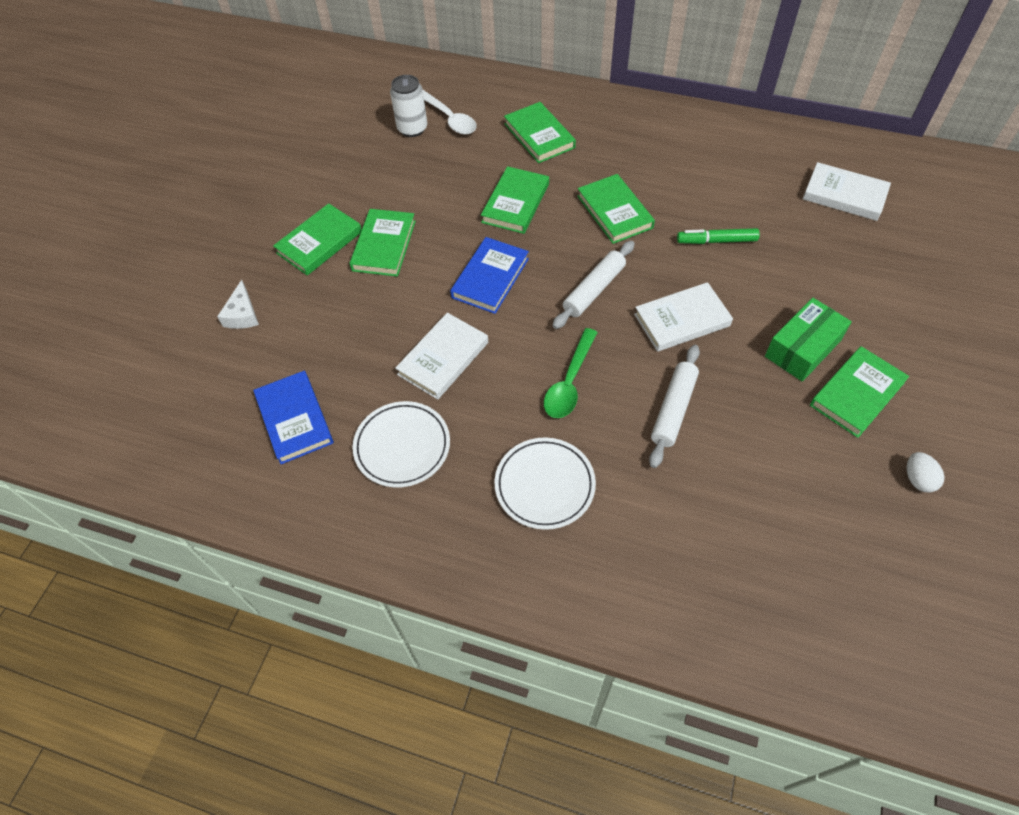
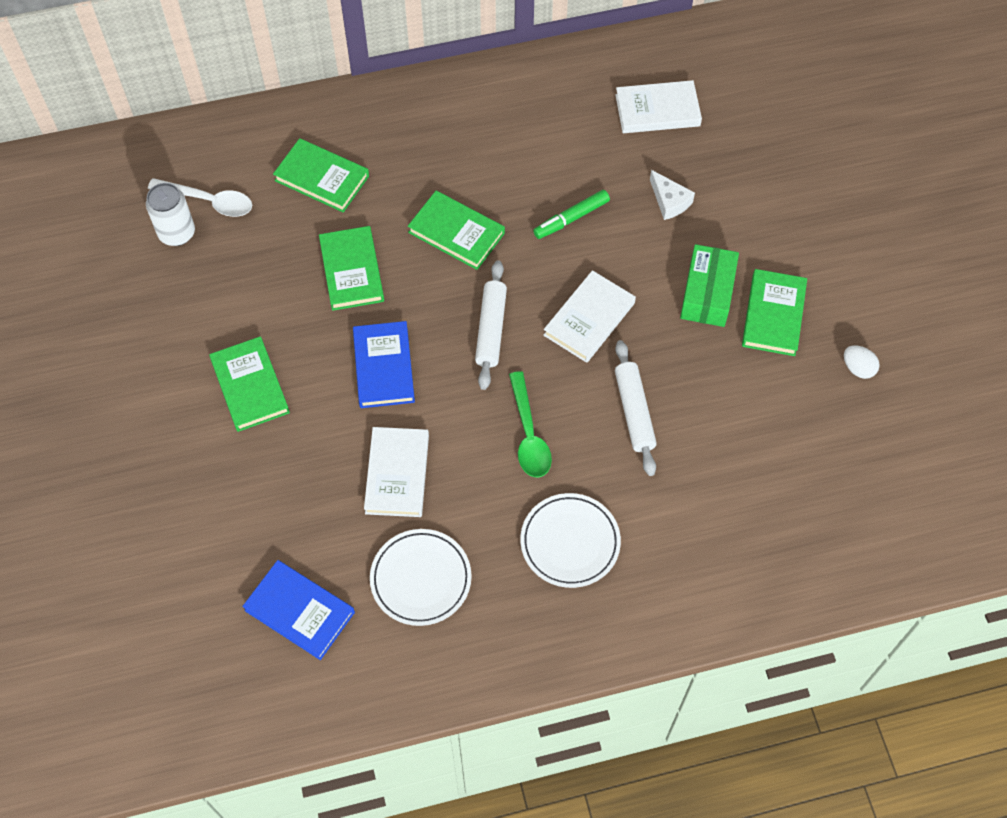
camera: 35 degrees left, 5 degrees up
(242, 314) = (159, 537): white cheese -> white cheese (669, 201)
(319, 242) = (178, 417): green book -> none

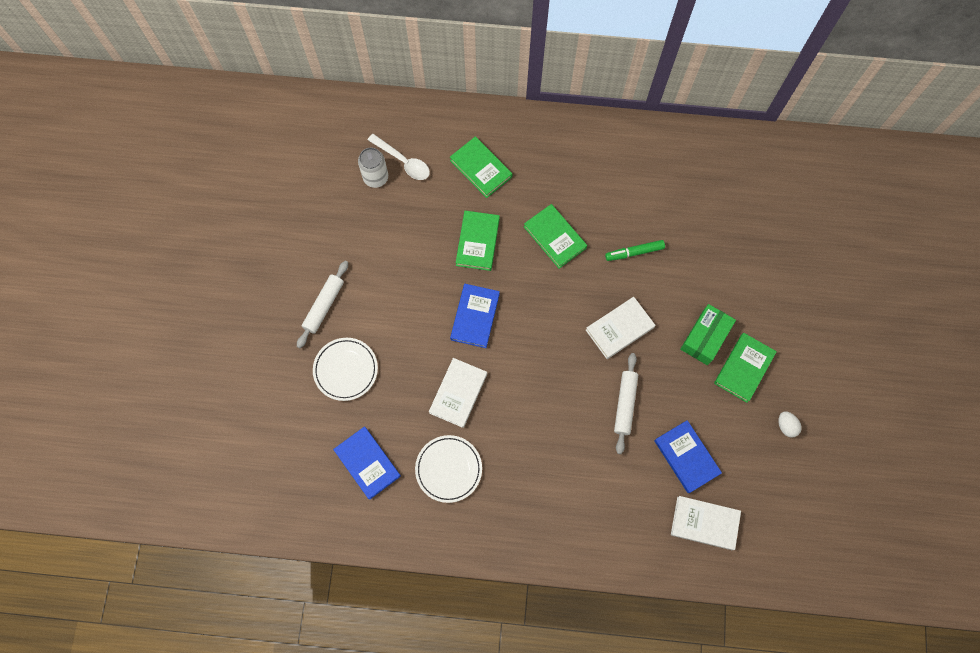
camera: 20 degrees right, 10 degrees up
(250, 386) = (387, 301): green book -> none
(491, 329) = (553, 314): white rolling pin -> white rolling pin (324, 306)
(529, 435) = (551, 396): green spoon -> none
(570, 542) = (550, 479): white plate -> white plate (346, 370)
(657, 110) = (722, 191): white book -> white book (704, 523)
(669, 201) = (705, 262): white cheese -> none
(743, 451) = (686, 457): none -> blue book

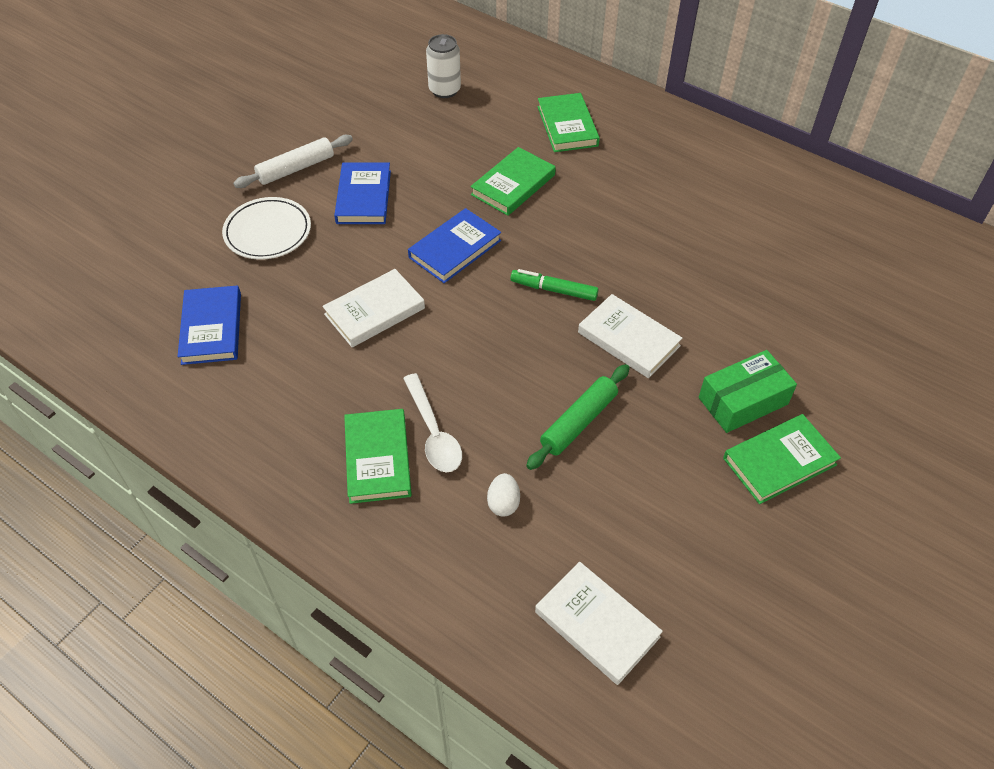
camera: 30 degrees right, 20 degrees down
(403, 161) = (485, 89): white spoon -> white spoon (433, 433)
(448, 469) = (299, 381): white plate -> none
(554, 237) = (609, 218): green book -> green book (377, 458)
(619, 329) = (628, 339): white book -> white book turned 45 degrees clockwise
(625, 404) = (579, 422): white rolling pin -> green rolling pin
(634, 252) = (702, 272): green marker -> green marker (554, 290)
(686, 457) = (625, 526): blue book -> blue book (364, 197)
(786, 426) = (804, 563): white egg -> white egg (503, 503)

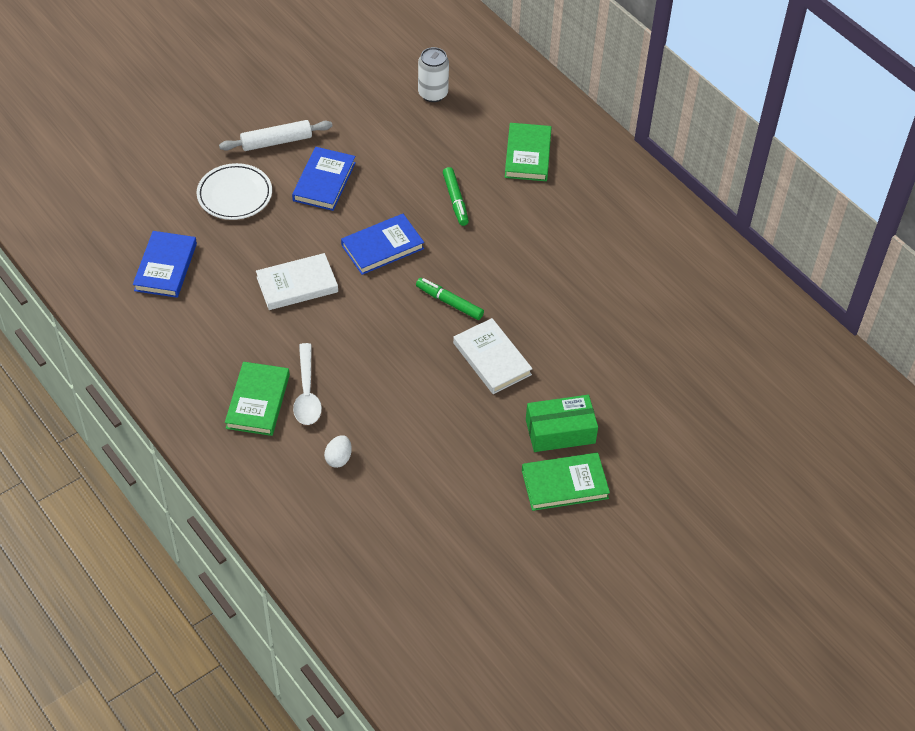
camera: 15 degrees right, 0 degrees up
(513, 185) = (455, 200): green book -> green marker
(579, 422) = (422, 414): green rolling pin -> none
(597, 624) = (371, 559): white book -> none

